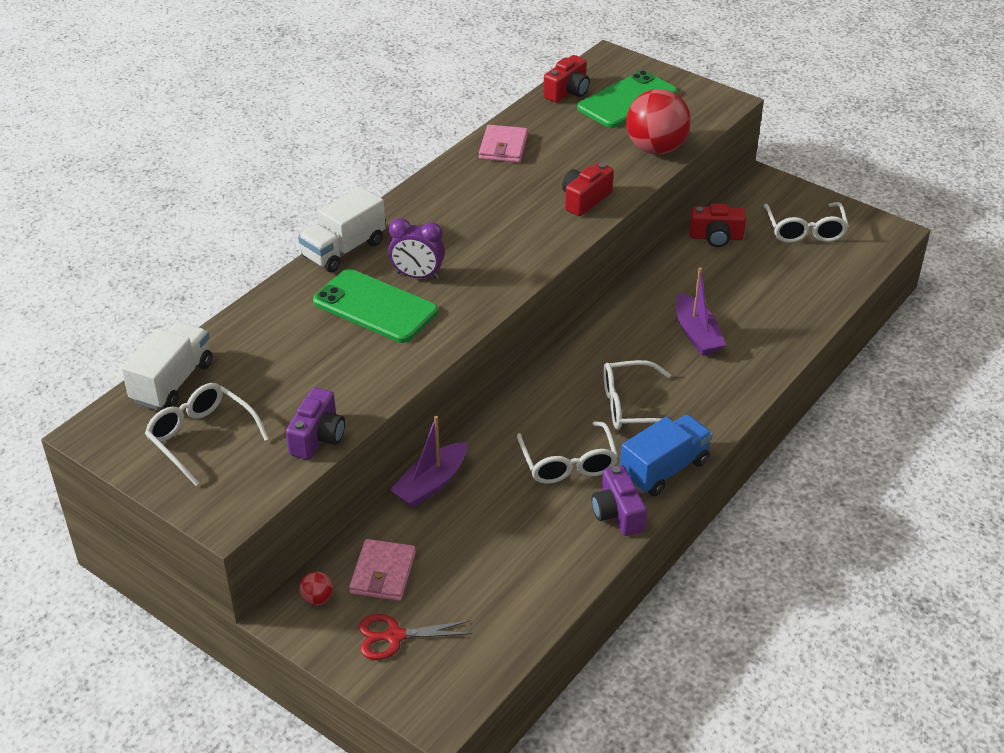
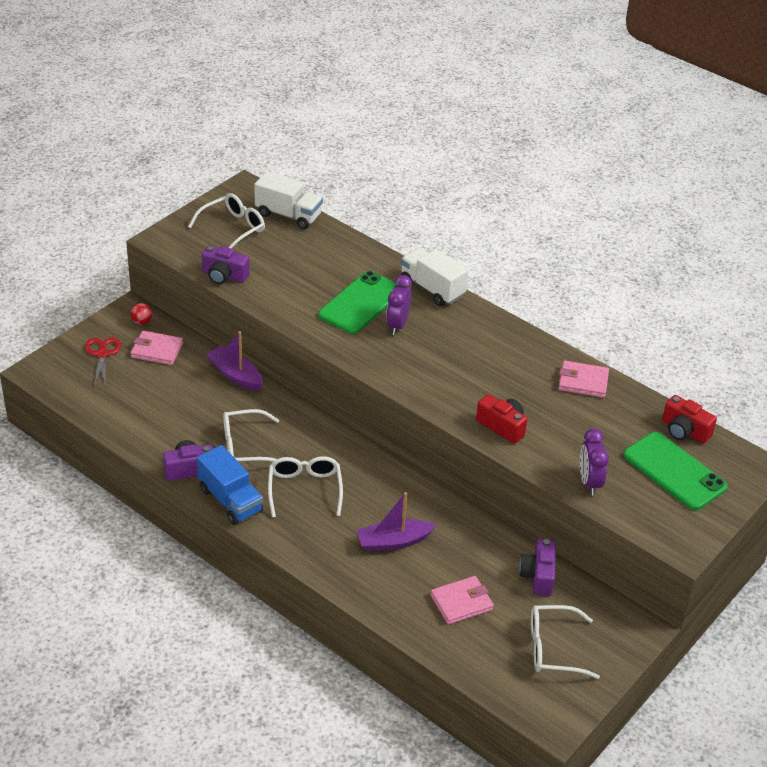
camera: 90 degrees right, 0 degrees up
(656, 148) = (589, 482): red ball -> purple clock
(716, 237) = (538, 576): red camera -> purple camera
(767, 286) = (461, 602): none -> pink wallet

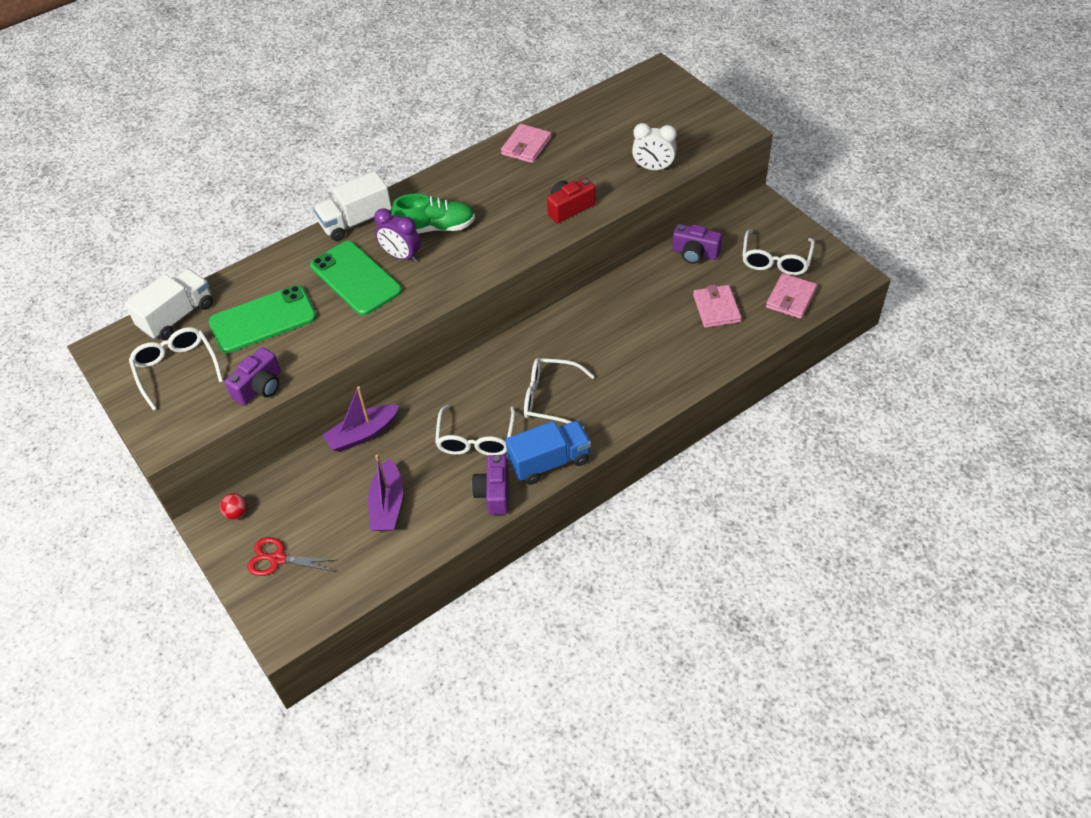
camera: 70 degrees left, 10 degrees up
(157, 350) = (293, 503): pink wallet -> pink wallet (790, 298)
(393, 542) = (635, 342): purple boat -> purple boat (387, 505)
(442, 340) = (436, 228): none -> green shoe
(589, 482) = (653, 168): purple clock -> white clock
(674, 471) = (652, 117): green phone -> green phone (263, 320)
(684, 431) = (605, 100): red camera -> none

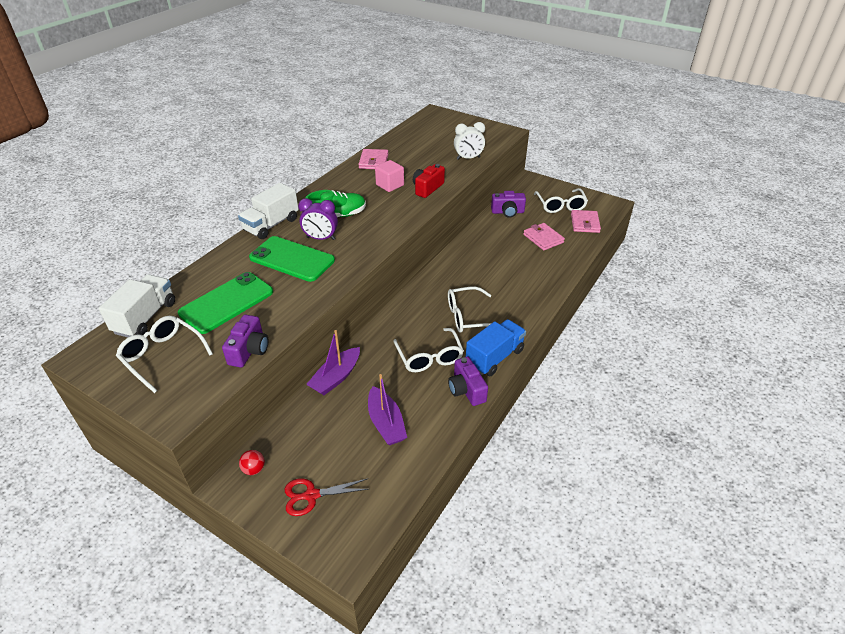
camera: 25 degrees left, 10 degrees down
(525, 192) = (390, 185): none -> pink cube

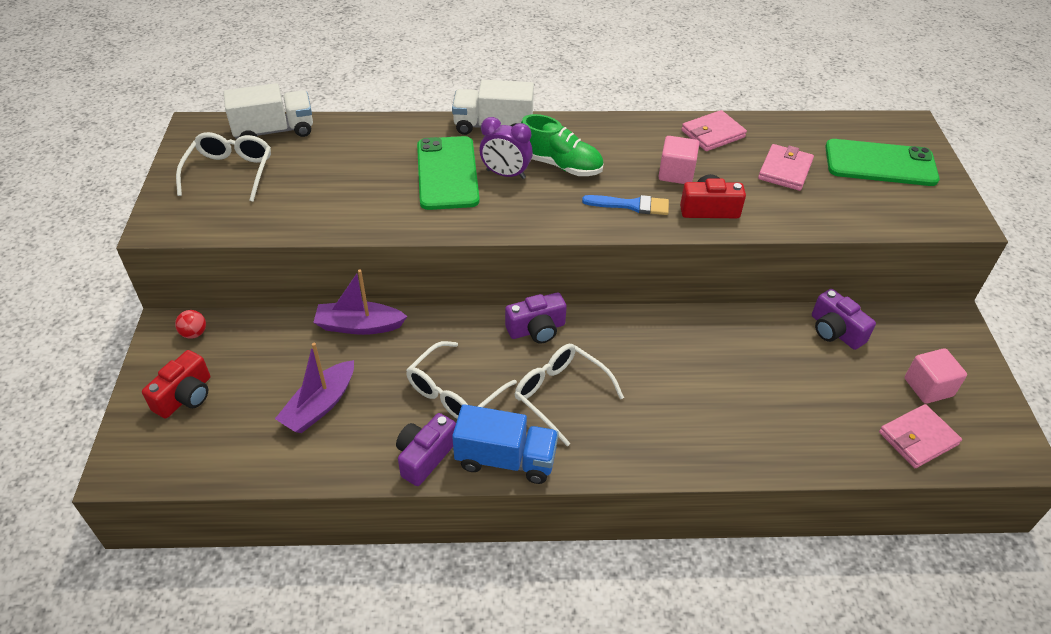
camera: 55 degrees right, 5 degrees up
(227, 303) = (336, 168): green phone -> green phone (880, 164)
(249, 350) = (277, 223): purple camera -> purple camera (537, 329)
(311, 495) = (185, 396): red scissors -> red camera
(321, 238) = (505, 174): purple clock -> purple clock turned 45 degrees counterclockwise
(397, 209) = (631, 205): none -> blue brush
(468, 158) = (834, 213): white clock -> none
(543, 238) = (817, 401): pink wallet -> pink wallet (785, 170)
(560, 206) = (928, 387): white glasses -> pink cube

